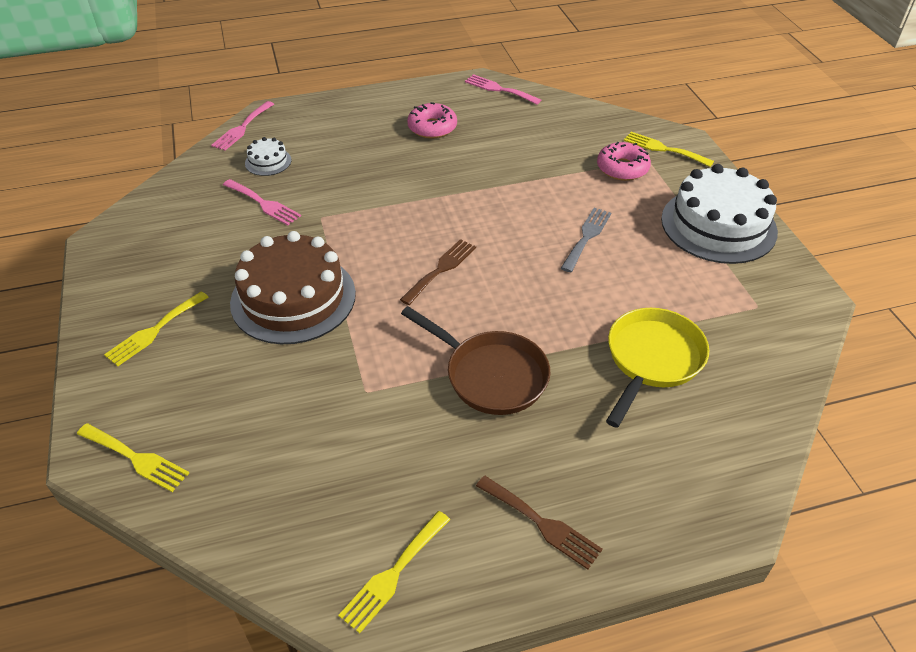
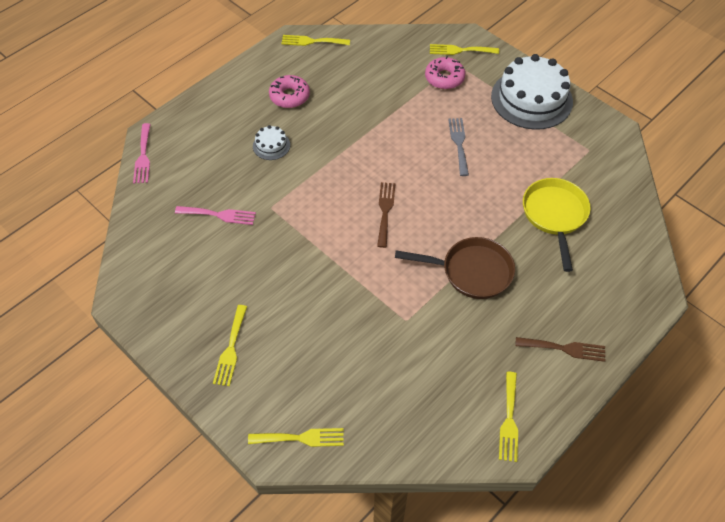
camera: 30 degrees left, 10 degrees up
(268, 161) = (191, 178): white cake -> white cake (271, 145)
(293, 298) = (305, 278): brown cake -> none
(499, 89) = (312, 41): pink fork -> yellow fork

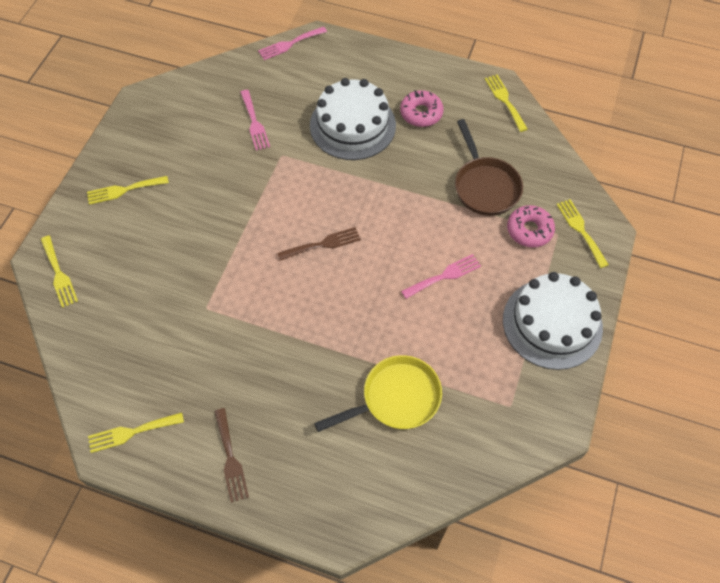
camera: 65 degrees right, 5 degrees up
(271, 145) = (352, 125): white cake -> white cake, size x2.25
(459, 143) = (444, 276): grey fork -> pink fork
(472, 271) = (286, 344): brown pan -> brown pan (485, 186)

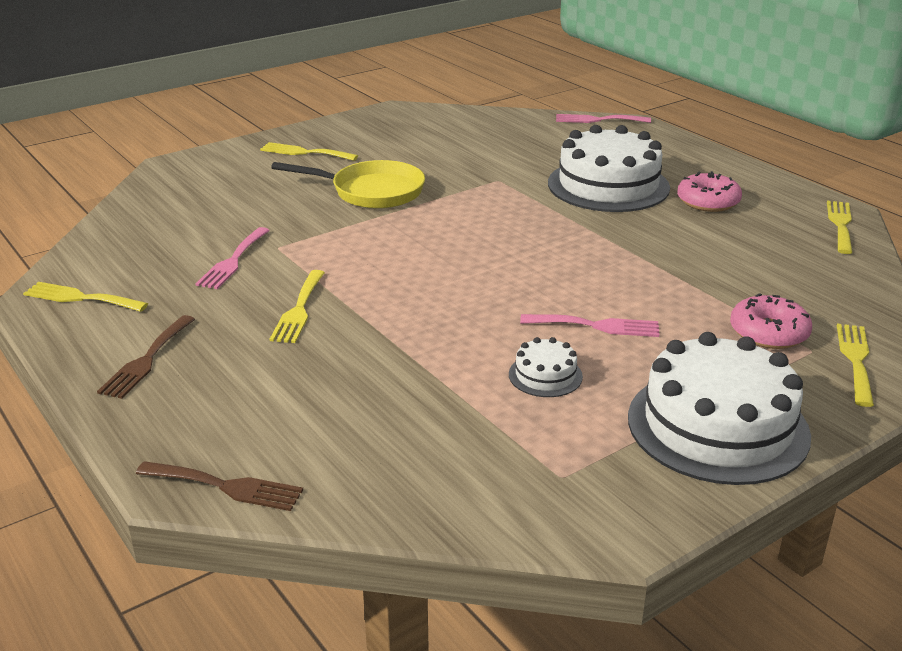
camera: 35 degrees right, 30 degrees down
(59, 274) = (172, 179): yellow fork -> yellow fork (299, 310)
(254, 123) = (495, 153): pink fork -> pink fork (233, 261)
(323, 244) = (467, 250): brown fork -> brown fork (226, 486)
(396, 398) = (405, 398): yellow pan -> yellow pan (372, 192)
(449, 335) = (545, 375): none -> white cake
(485, 186) = (738, 277): brown pan -> none

